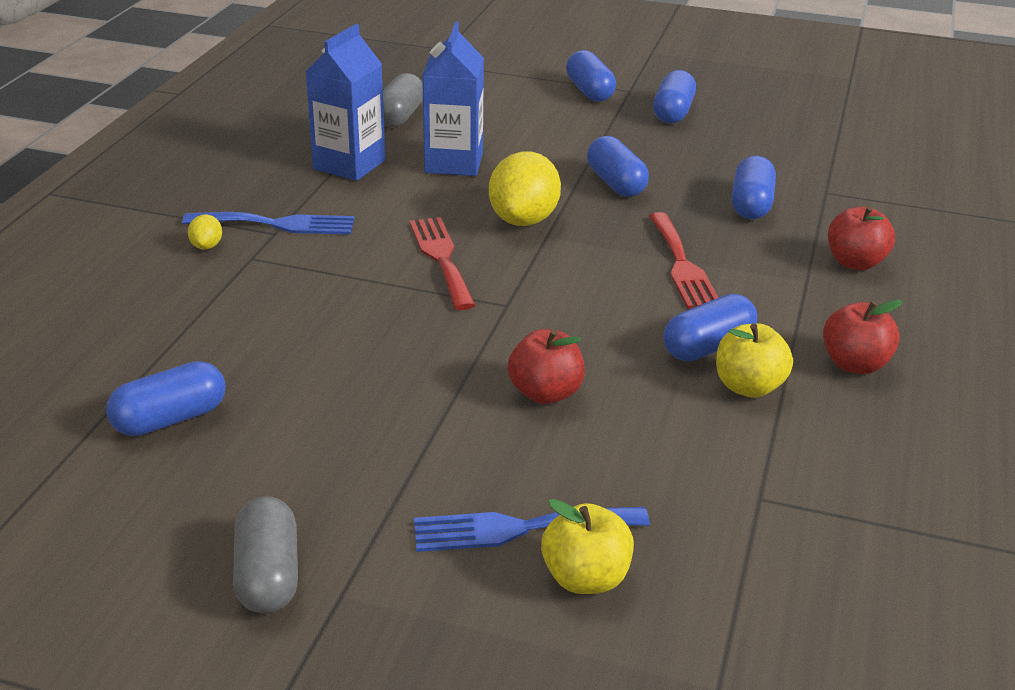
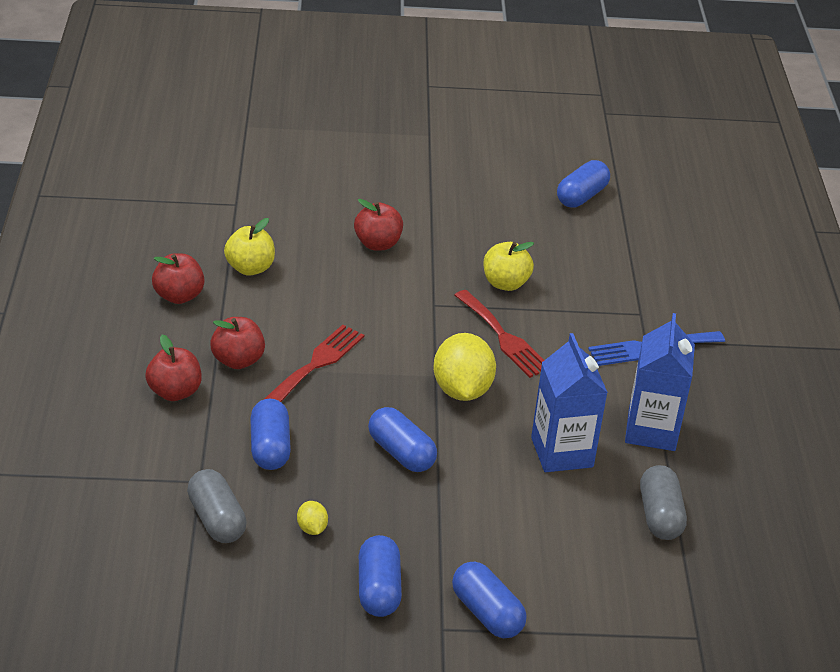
camera: 160 degrees right, 5 degrees up
(207, 246) = (681, 318): yellow lemon -> yellow lemon (312, 528)
(268, 575) = (467, 137): grey capsule -> grey capsule (217, 519)
(519, 528) = (360, 171): blue fork -> none
(585, 578) = (318, 156): yellow apple -> yellow apple (505, 283)
(682, 265) = (316, 364): red fork -> red fork turned 60 degrees clockwise
(708, 347) = (282, 293): blue capsule -> none
(778, 281) = (238, 360): none -> red apple

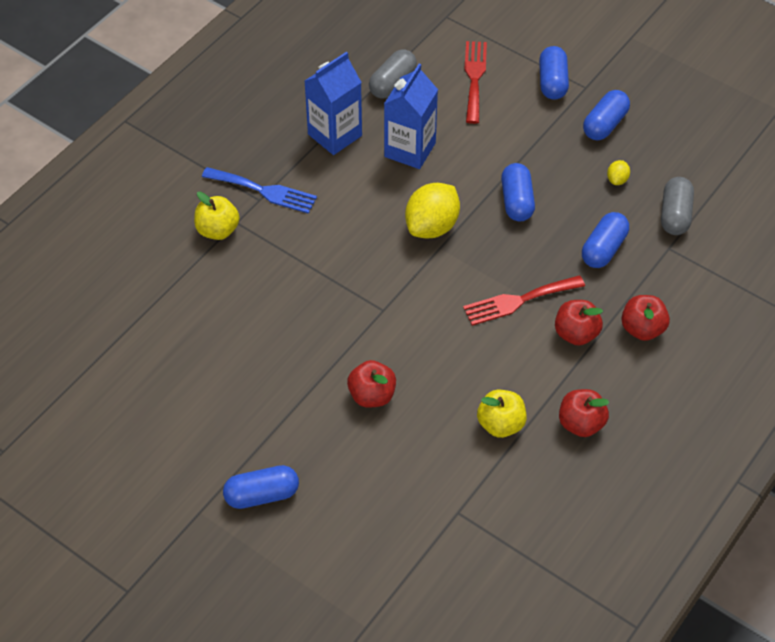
camera: 140 degrees left, 15 degrees up
(503, 337) = (359, 253): red fork -> red fork (474, 78)
(505, 283) = (308, 300): yellow apple -> yellow apple (218, 230)
(581, 196) = (147, 358): blue capsule -> blue capsule (262, 495)

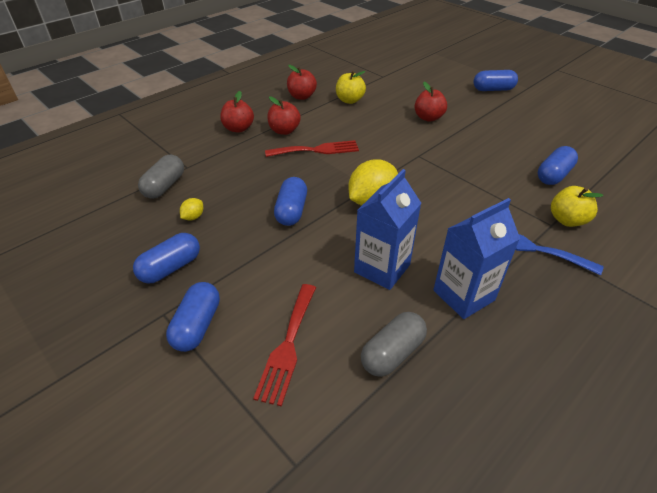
camera: 170 degrees left, 10 degrees down
(603, 249) = (237, 171): blue capsule -> blue capsule (553, 175)

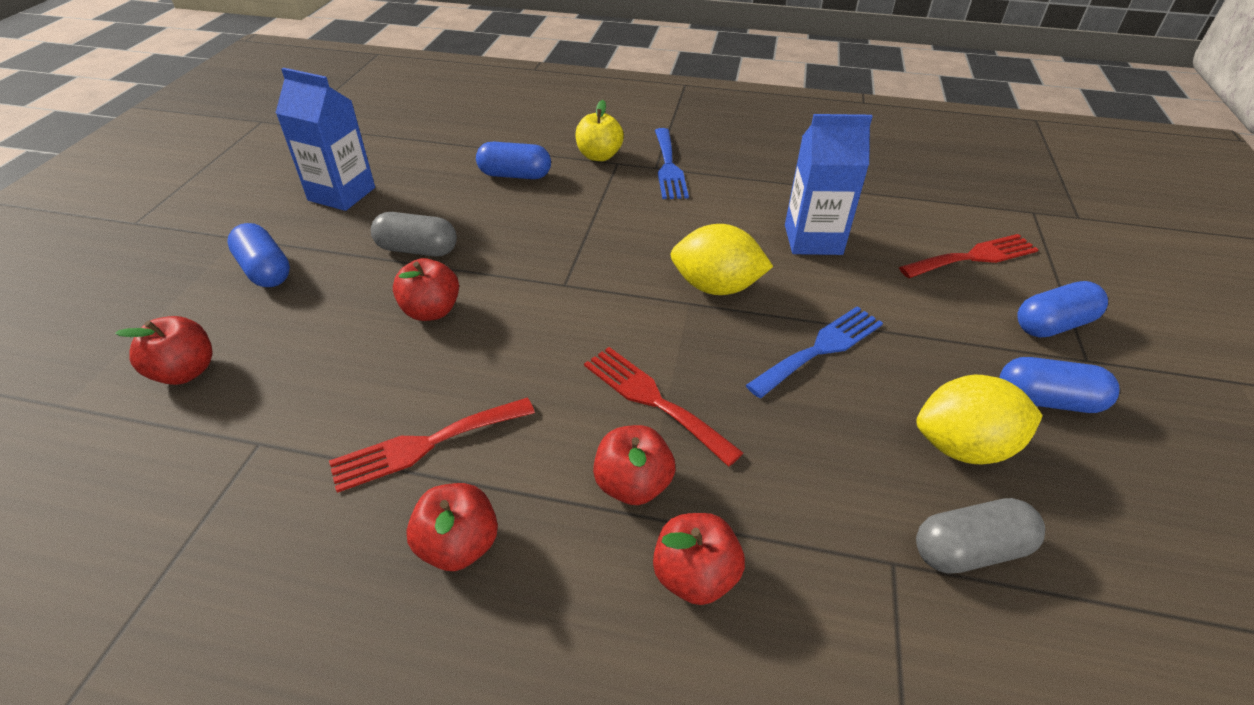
camera: 125 degrees left, 0 degrees up
(193, 217) = (963, 446): yellow lemon -> yellow lemon, size x2.22
(291, 211) = (820, 349): blue capsule -> blue fork
(349, 100) = (425, 444): yellow apple -> red fork
(392, 353) = (892, 203): grey capsule -> grey capsule (417, 250)
(434, 69) = (185, 371): none -> red apple
(463, 295) = (781, 187): blue carton -> blue carton (342, 194)

